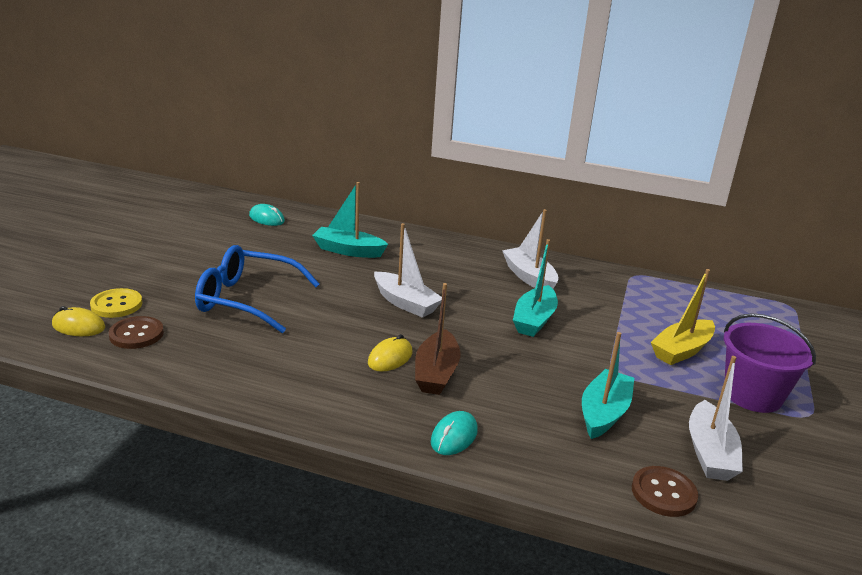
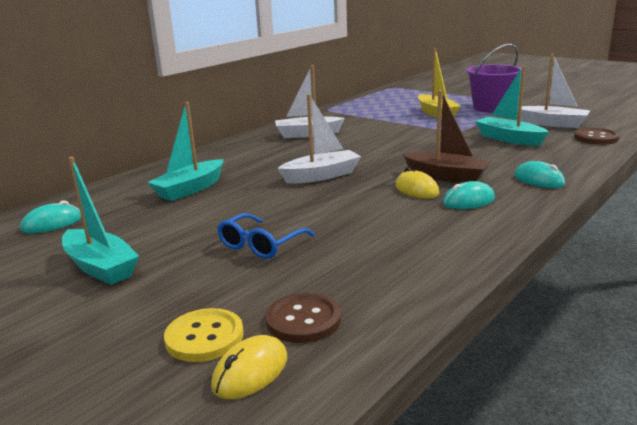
camera: 65 degrees left, 5 degrees down
(247, 300) = (260, 245): blue glasses -> blue glasses, size x0.58
(370, 390) = (468, 201): none -> turquoise mouse
(534, 320) = (377, 140): turquoise boat -> turquoise boat (100, 267)

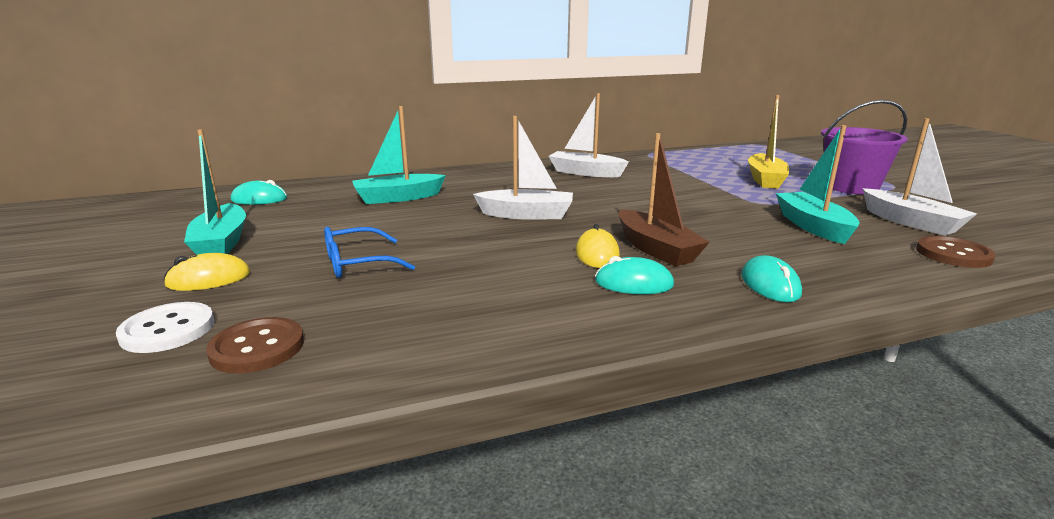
camera: 30 degrees right, 0 degrees up
(204, 337) = (168, 330): yellow button -> white button
(250, 372) = (134, 377): yellow mouse -> yellow mouse (208, 279)

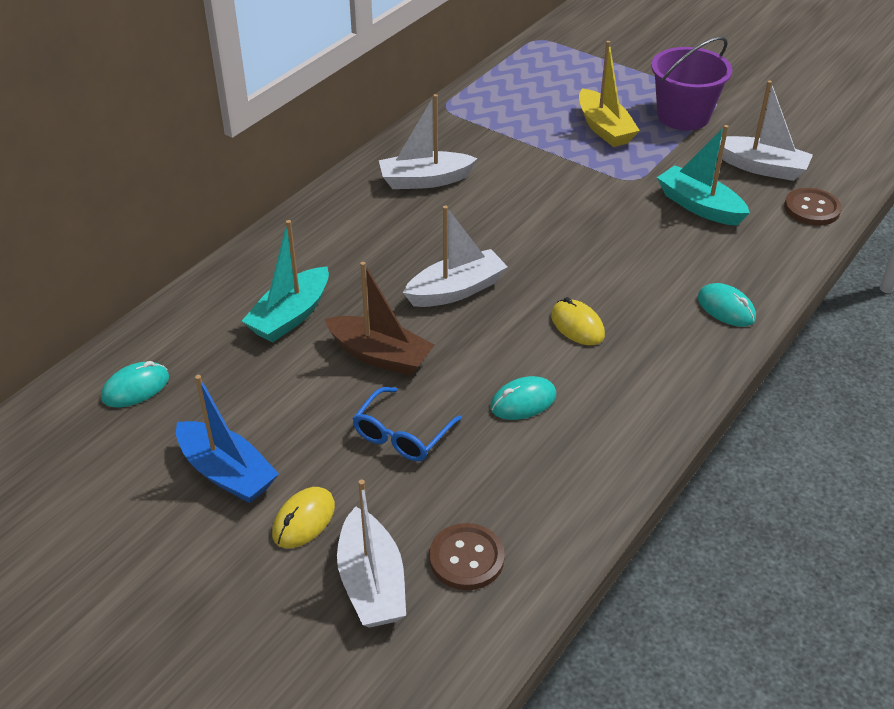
camera: 35 degrees left, 20 degrees up
(168, 330) = (371, 583): white button -> white boat
(221, 243) = (227, 473): turquoise boat -> blue boat
(633, 283) = (639, 352): turquoise mouse -> turquoise mouse (523, 402)
(656, 249) = (614, 297): brown boat -> brown boat (380, 356)

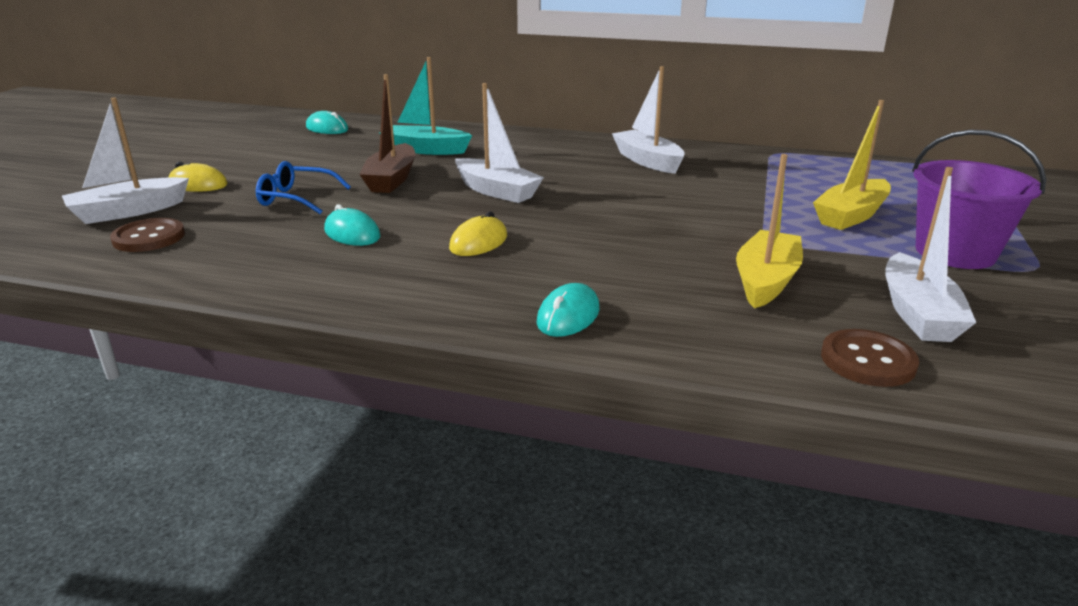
camera: 70 degrees right, 15 degrees down
(227, 473) = (246, 159): blue boat -> none
(699, 206) = (766, 281): turquoise boat -> yellow boat

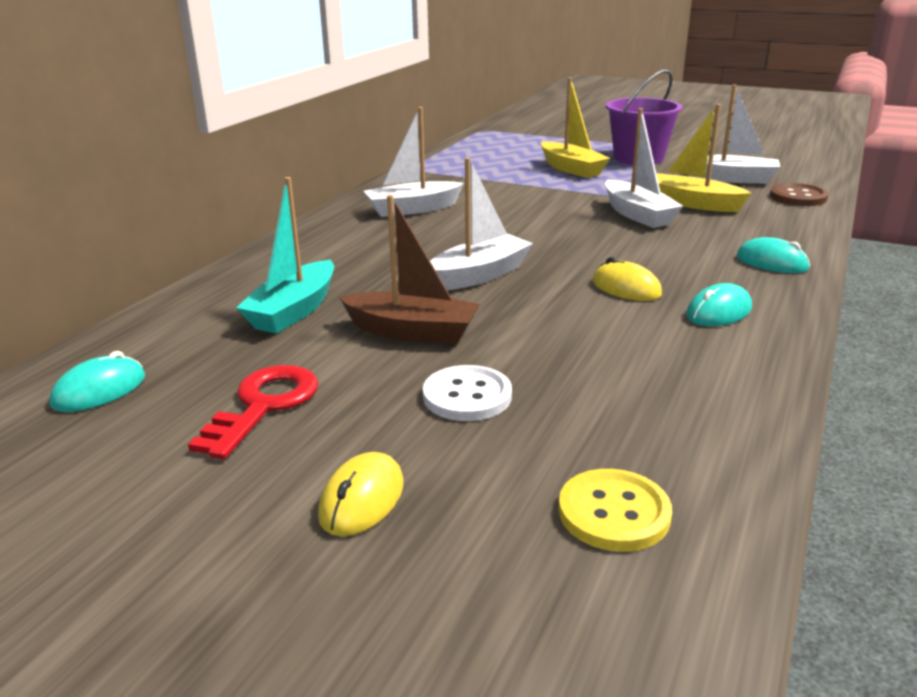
camera: 80 degrees left, 0 degrees up
(128, 212) = (488, 562): white boat -> white boat (637, 215)
(149, 237) = (614, 513): brown button -> yellow button
(296, 198) = (467, 396): blue glasses -> white button
(300, 157) = (263, 406): none -> red key
(352, 234) = (601, 351): turquoise mouse -> turquoise mouse (718, 312)

